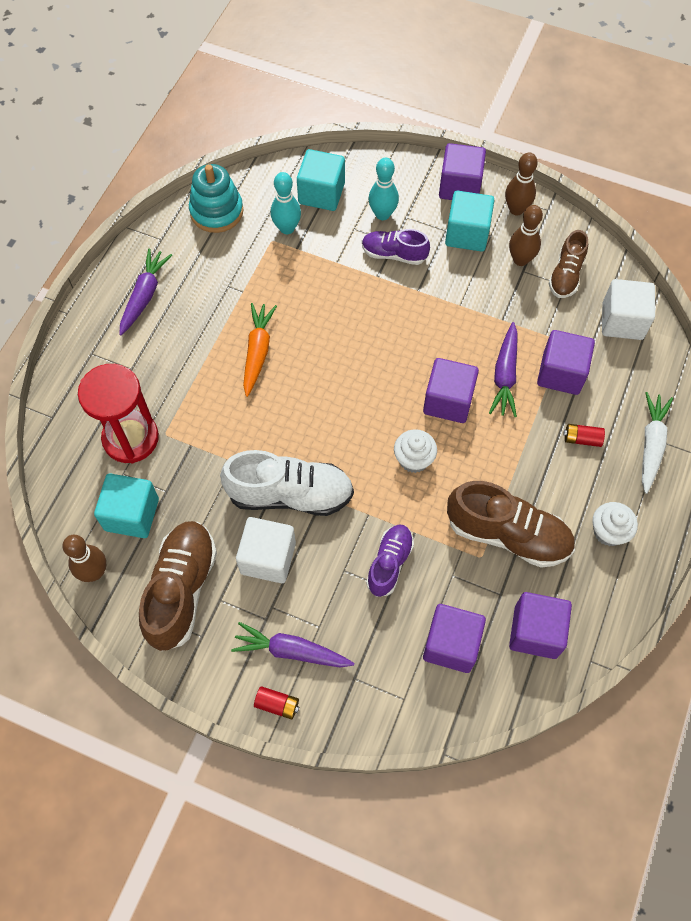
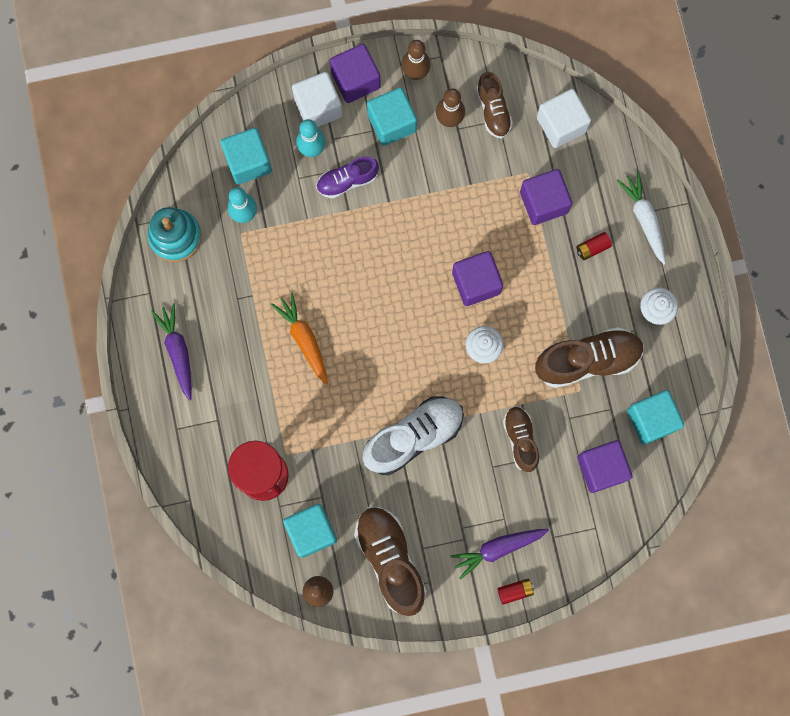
camera: 35 degrees left, 15 degrees up
(268, 558) = (433, 495): white cube -> white cube (318, 107)
(389, 563) = (520, 440): purple shoe -> brown shoe
(505, 375) = (503, 232): purple carrot -> none
(535, 632) = (651, 420): purple cube -> turquoise cube

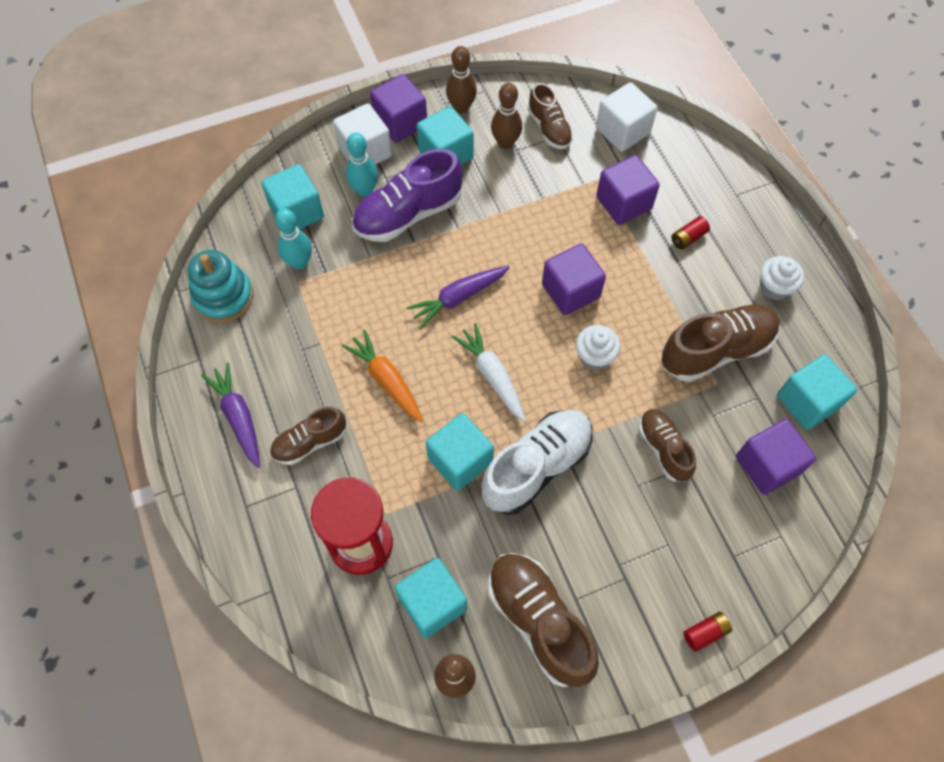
camera: 10 degrees left, 15 degrees down
(233, 383) = (310, 442): none -> brown shoe
(347, 181) = (408, 214): purple shoe -> purple shoe, size x1.67
(353, 420) = (460, 460): none -> turquoise cube
(498, 549) = (670, 583): purple carrot -> purple carrot (458, 298)
(644, 219) = (734, 202): white carrot -> white carrot (492, 376)

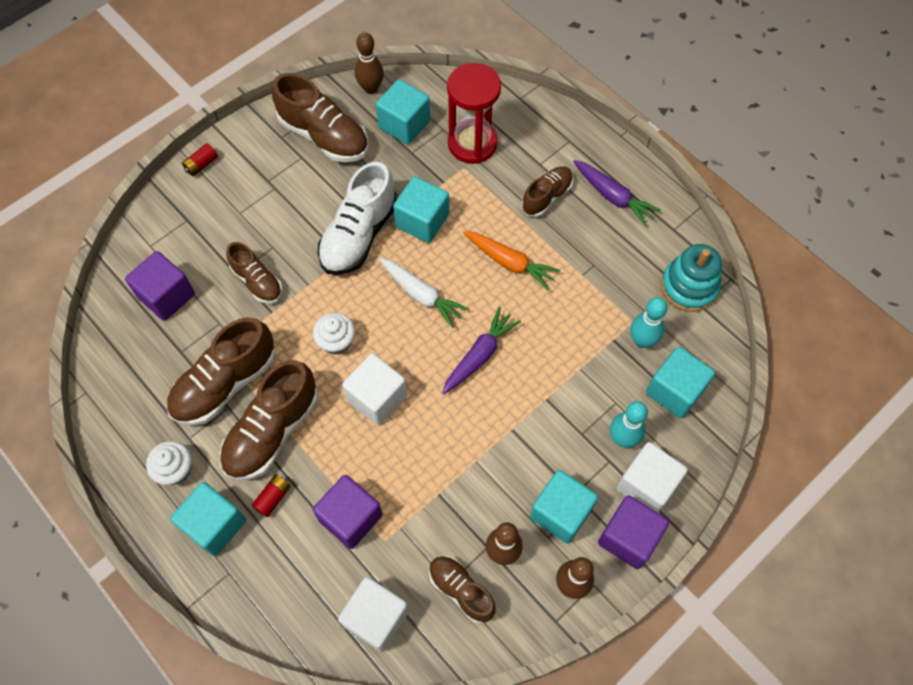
camera: 160 degrees right, 0 degrees up
(408, 214) = (566, 426): purple shoe -> none
(570, 291) = (377, 397): purple cube -> white cube
(678, 292) = (272, 431): none -> brown shoe
(807, 401) = (135, 362): turquoise cube -> turquoise cube (215, 525)

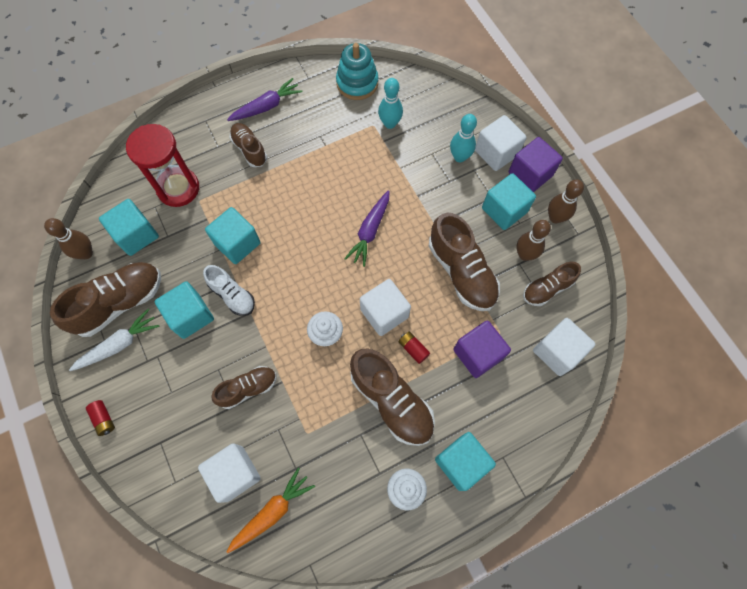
camera: 75 degrees left, 5 degrees up
(166, 296) = (235, 473): purple cube -> white cube
(225, 383) = (338, 433): brown shoe -> brown shoe (461, 272)
(273, 497) = (448, 410): red battery -> red battery (413, 349)
(359, 235) = (232, 295): white shoe -> white shoe, size x0.60
(421, 295) = (305, 260): white carrot -> white carrot (119, 344)
(479, 355) = (370, 231): purple carrot -> purple carrot turned 120 degrees counterclockwise
(509, 262) = (298, 190): orange carrot -> orange carrot (272, 512)
(674, 391) = (433, 116): turquoise cube -> turquoise cube (190, 316)

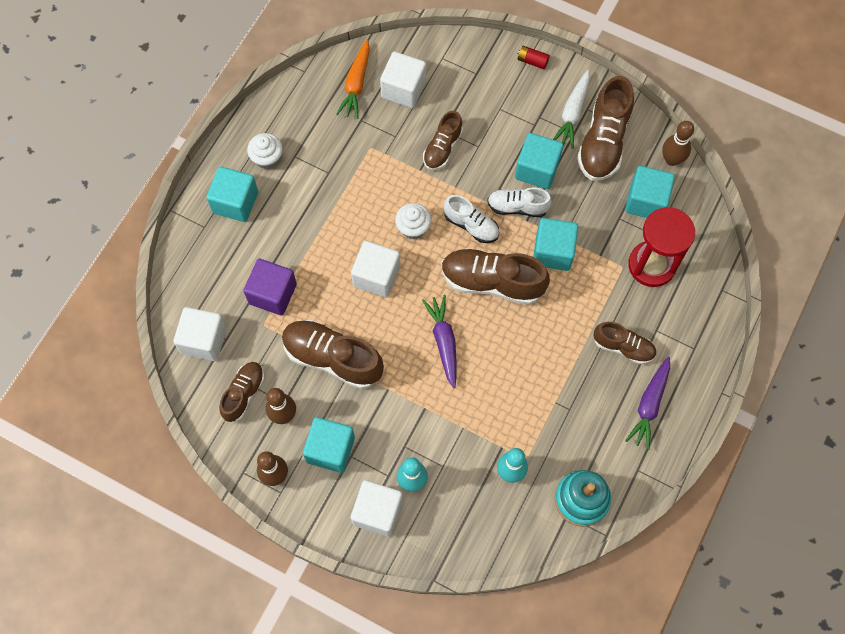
camera: 145 degrees right, 0 degrees up
(280, 305) = (471, 225): none -> white shoe
(391, 401) = (321, 211): brown shoe -> brown shoe (492, 282)
(413, 349) = (331, 262): red battery -> none
(530, 174) = (328, 509): purple cube -> none

